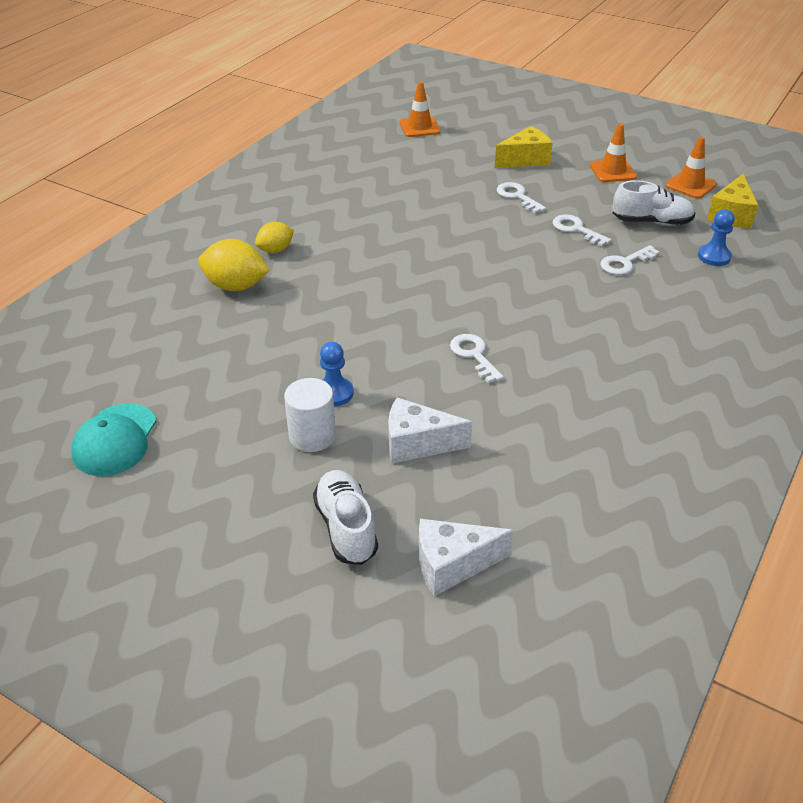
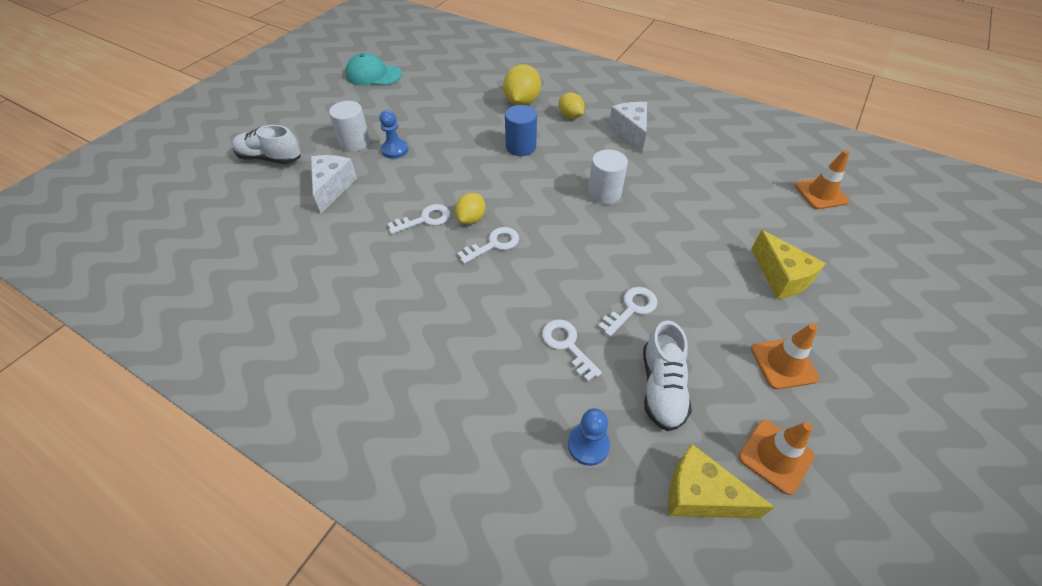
camera: 90 degrees right, 10 degrees up
(336, 287) = (521, 147): none -> blue cylinder
(346, 528) = (270, 158): white shoe -> white shoe turned 150 degrees counterclockwise
(422, 234) = (604, 193): none -> white cylinder
(452, 565) = (219, 201): white cheese -> white cheese (630, 132)
(469, 321) = (471, 219): none -> yellow lemon
(517, 196) = (691, 264): white key -> white key (493, 244)

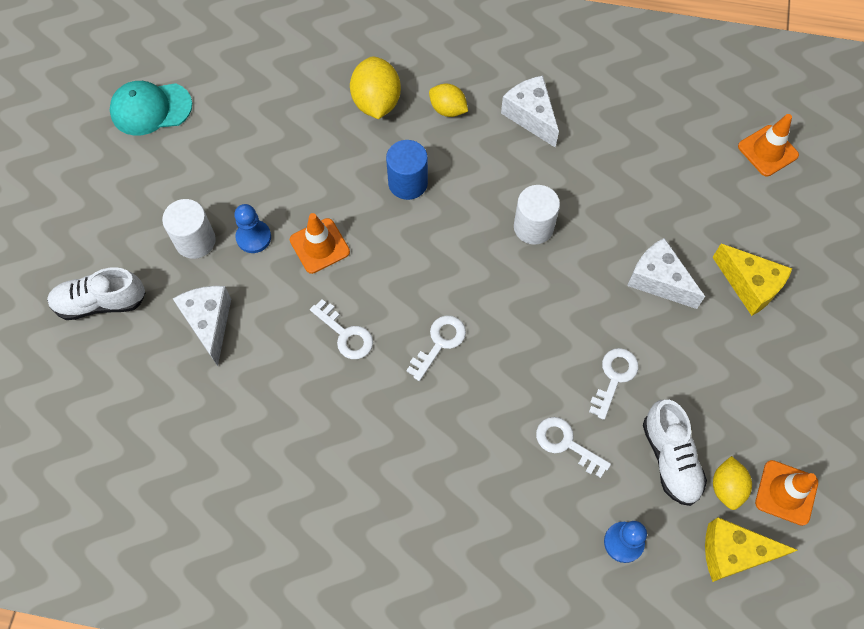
camera: 20 degrees left, 15 degrees up
(425, 219) = (345, 334): white key -> white key turned 90 degrees clockwise
(471, 219) = (398, 315): yellow lemon -> yellow lemon (726, 487)
(697, 252) = (658, 280): none -> white cheese
(783, 363) = (773, 391): orange traffic cone -> orange traffic cone (319, 246)

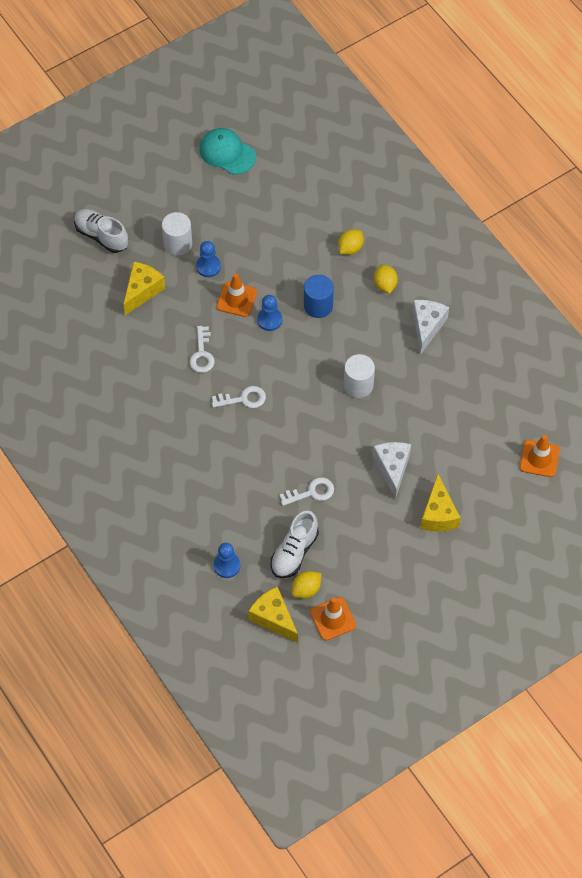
camera: 45 degrees right, 5 degrees down
(209, 323) = (142, 291): white cheese -> yellow cheese
(376, 102) = (350, 248): yellow lemon -> yellow lemon, size x0.62
(376, 238) = (269, 320): none -> blue pawn
(566, 444) = (251, 500): white key -> none

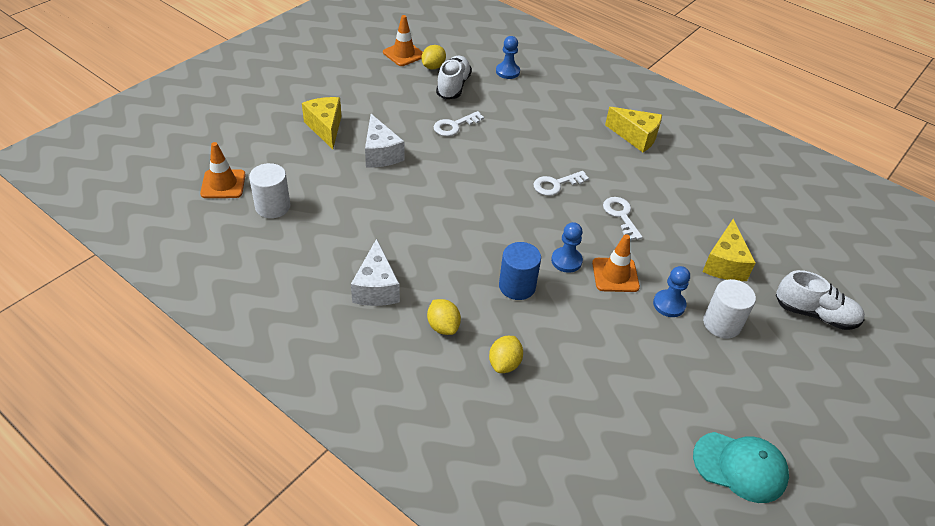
camera: 160 degrees right, 15 degrees down
(273, 618) = (453, 49): yellow cheese -> yellow cheese (636, 137)
(358, 385) = (439, 216): white cylinder -> white cylinder (273, 206)

